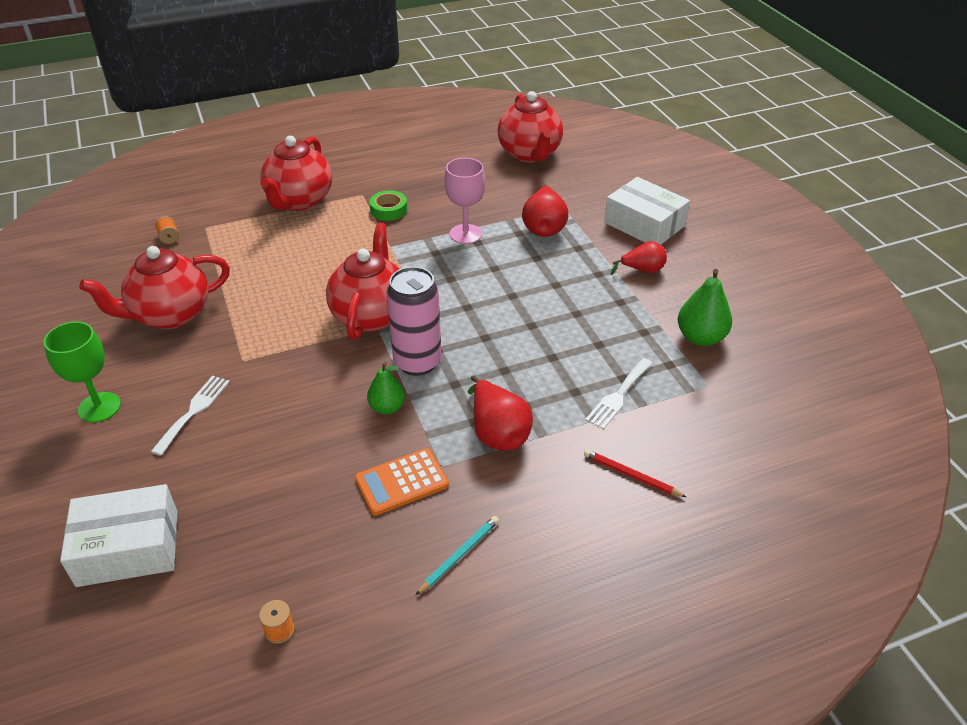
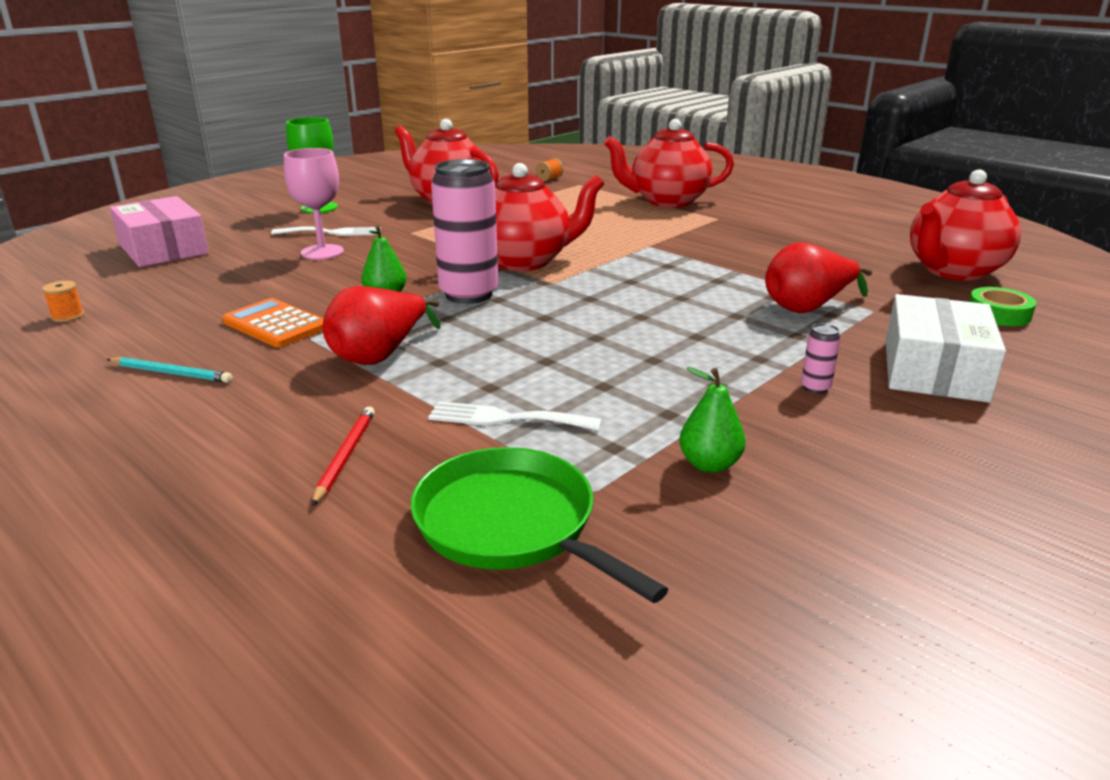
camera: 65 degrees right, 15 degrees down
(128, 547) = (163, 249): white box -> pink box
(389, 210) = (710, 233): green tape -> green tape (998, 314)
(465, 234) = (724, 272): pink goblet -> pink goblet (322, 252)
(642, 270) = (815, 388): red pear -> pink can
(700, 337) = (709, 464): green pear -> green pear, size x0.66
(727, 424) = (511, 524): none -> green pan

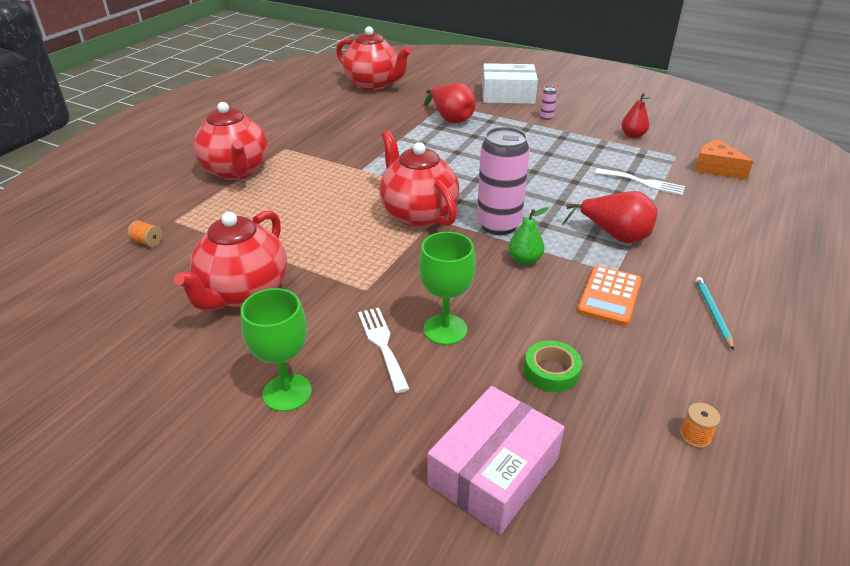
camera: 105 degrees left, 10 degrees up
(322, 252) = (445, 329): pink goblet -> green goblet
(345, 456) = (718, 217): red pencil -> none
(506, 418) = (643, 182): white fork -> white fork turned 60 degrees counterclockwise
(511, 524) = (715, 168): green pan -> orange cheese
(709, 464) = (633, 135): green pear -> red pear
(998, 314) = (432, 80): green tape -> green tape (551, 371)

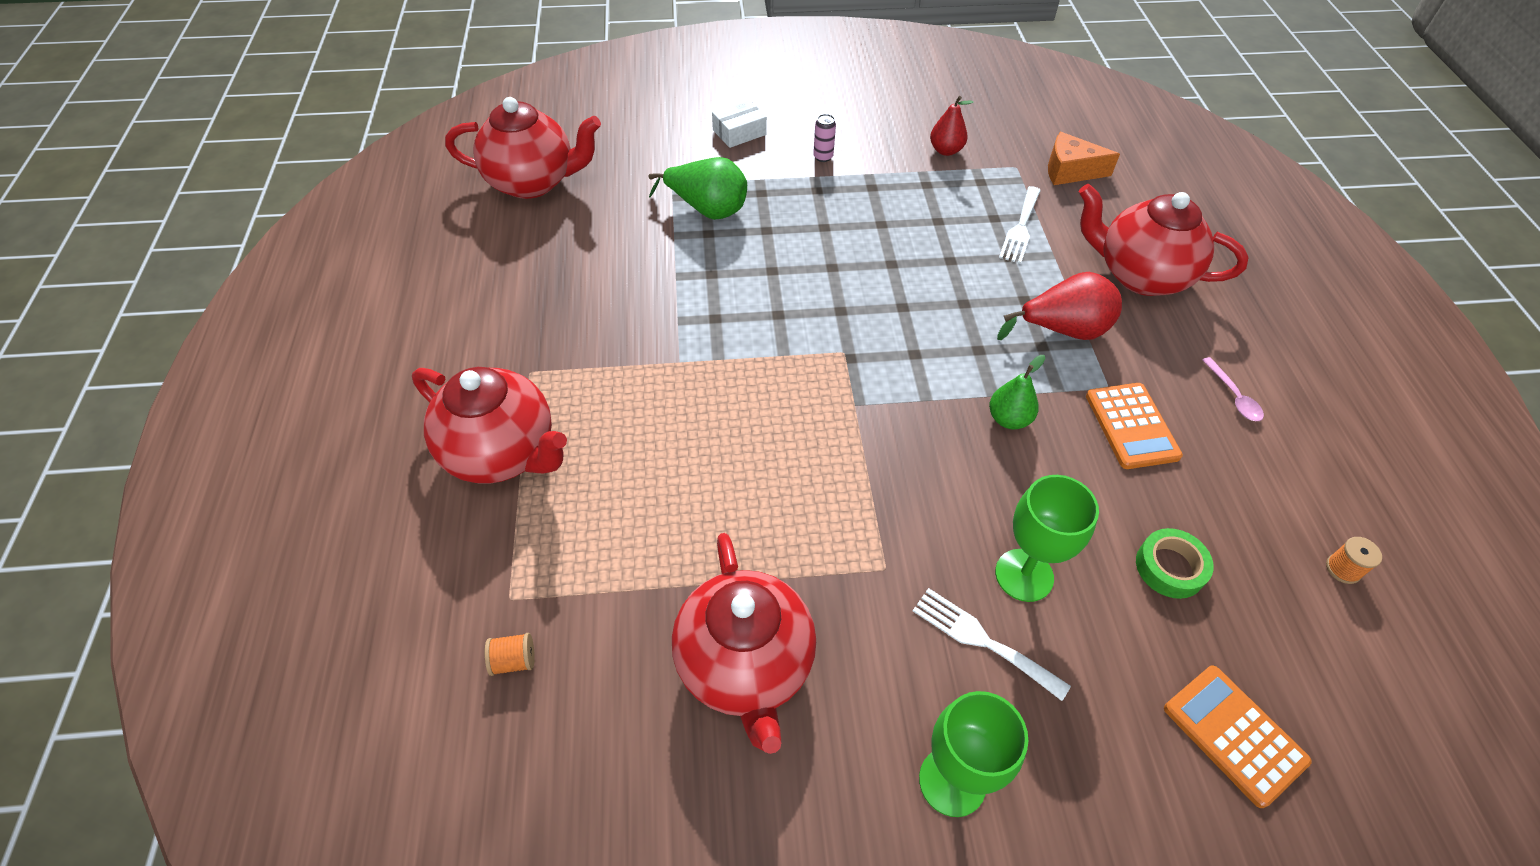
camera: 35 degrees left, 15 degrees up
(418, 214) = (827, 407): red teapot -> red teapot (1140, 275)
(450, 119) = (707, 209): red pear -> green pear
(493, 471) = (1234, 735): pink box -> orange calculator
(498, 225) = (933, 376): pink can -> none
(508, 95) = (739, 132): white box -> white box, size x0.56
(643, 182) = (1020, 228): white fork -> white fork turned 120 degrees clockwise
(712, 313) = (1234, 397): turquoise pencil -> pink spoon

